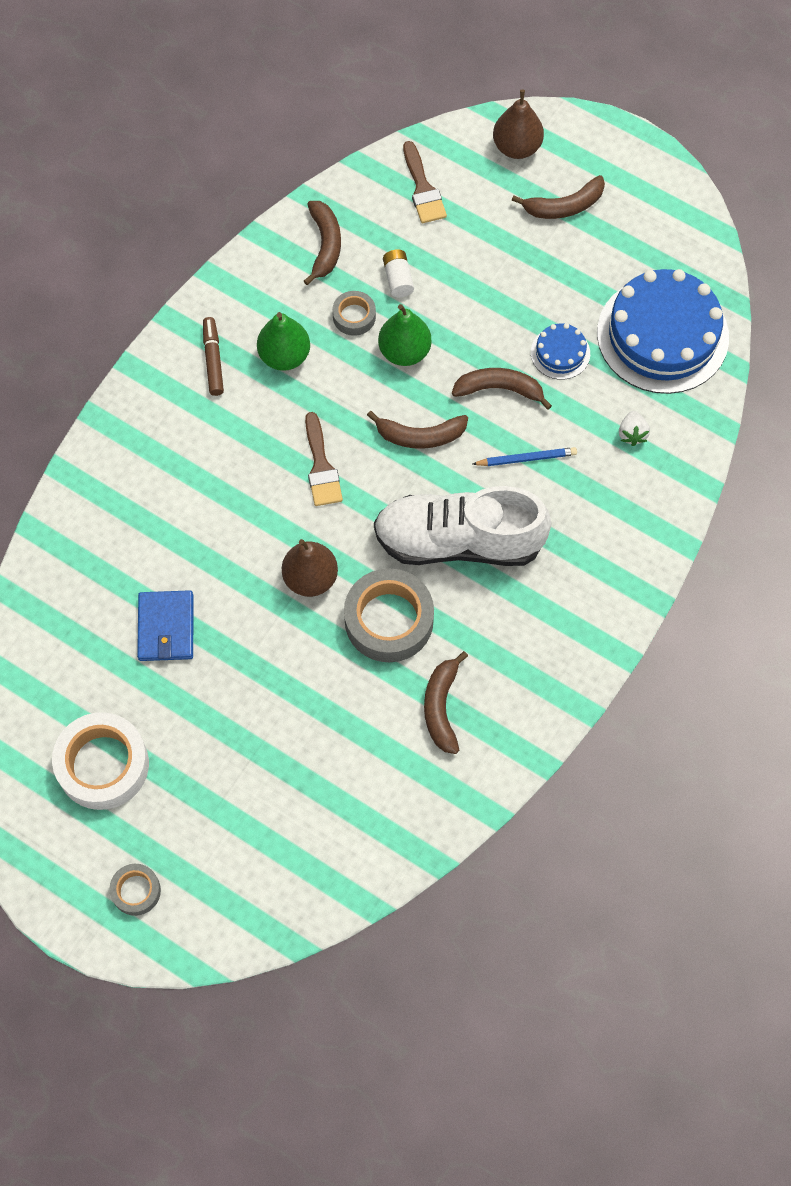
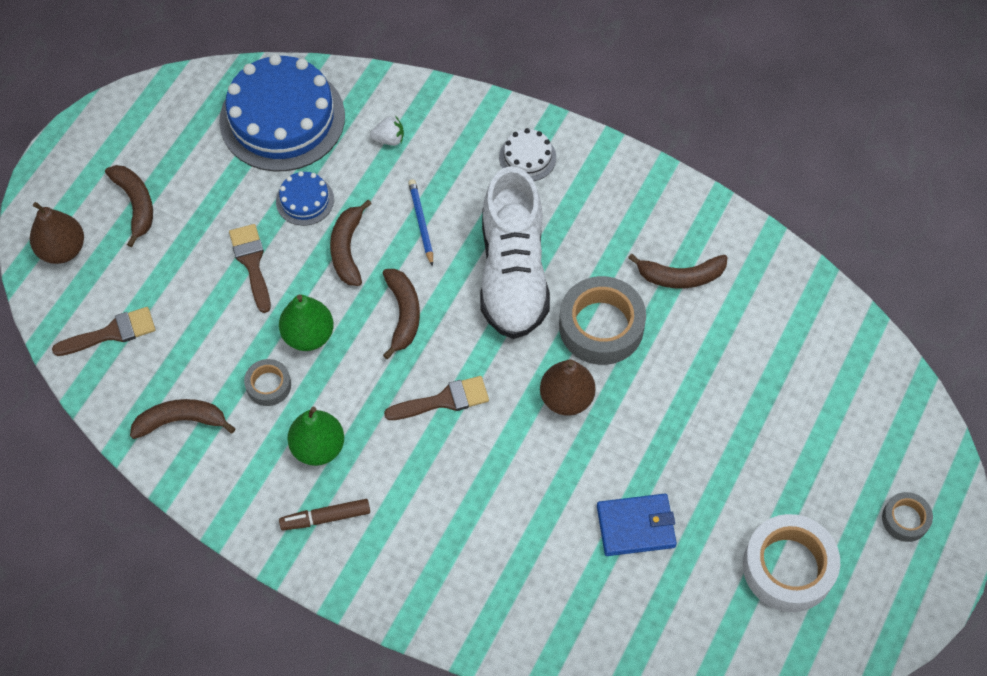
camera: 95 degrees left, 5 degrees down
(398, 279) = (223, 348): white battery -> none
(490, 304) = (252, 263): none -> brown brush
(602, 568) = (527, 157): none -> white cake

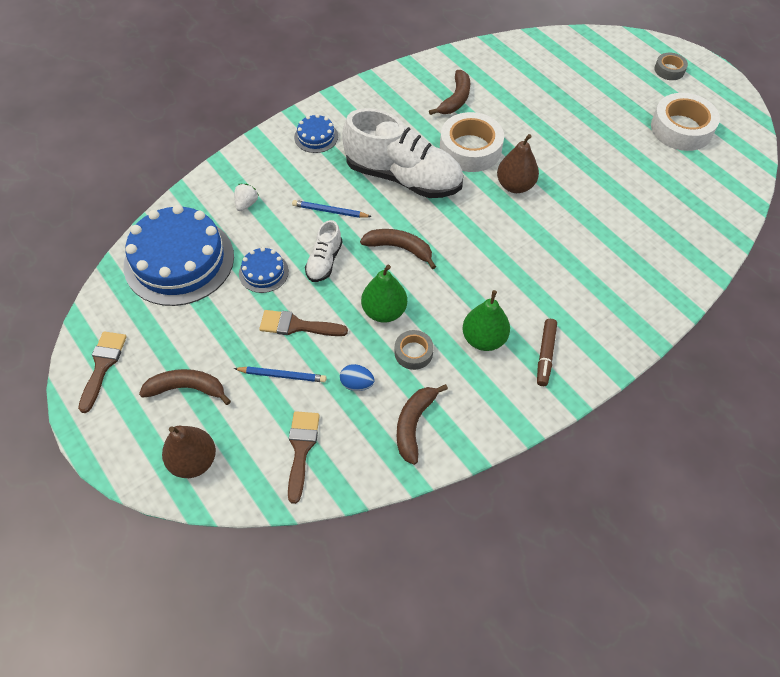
camera: 65 degrees left, 5 degrees down
(186, 278) = (282, 376): none -> blue pencil
(206, 349) = (357, 384): none -> blue egg
(347, 249) = (324, 261): brown banana -> white shoe
(444, 400) = (483, 250): brown brush -> brown brush (103, 366)
(527, 157) = (316, 137): white cake -> blue cake
(601, 326) = (470, 149): grey tape -> white tape
(636, 526) = (625, 186): blue wallet -> none

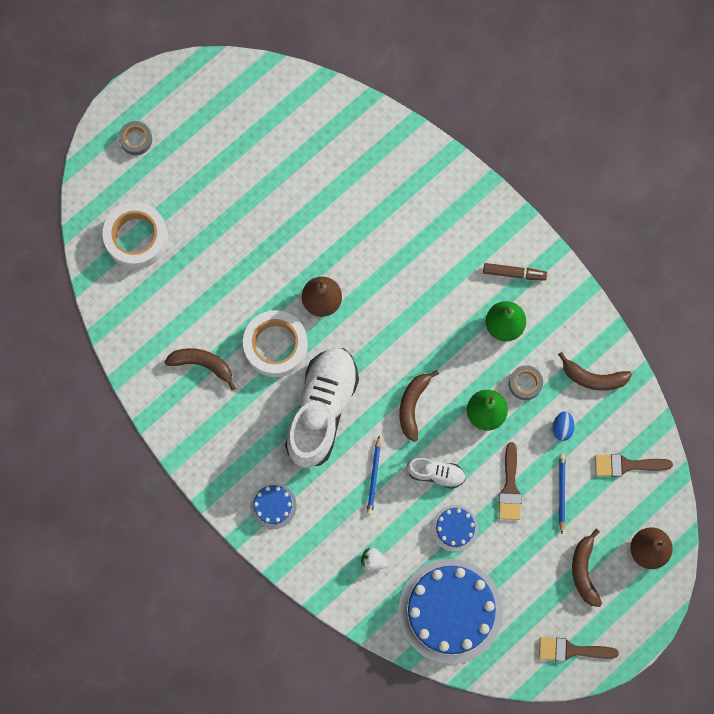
camera: 95 degrees left, 20 degrees up
(681, 129) = (226, 136): white tape -> white tape (136, 238)

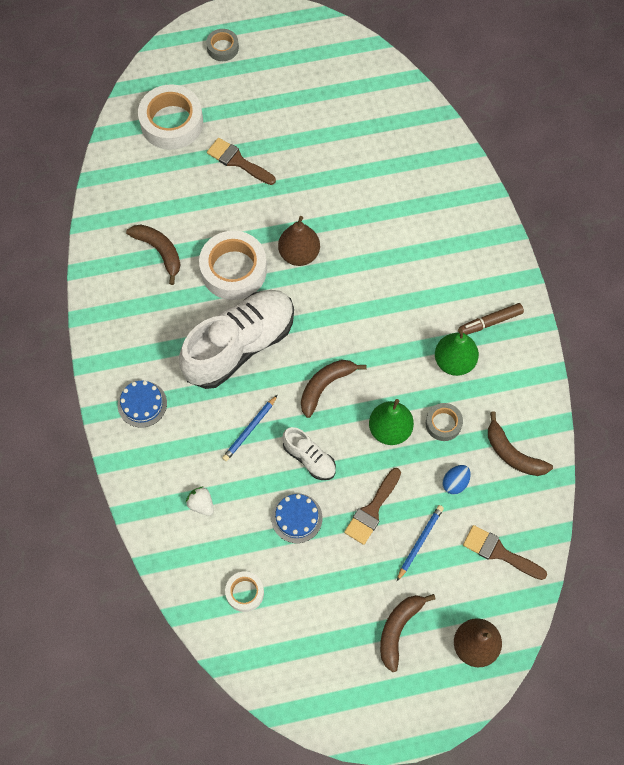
camera: 30 degrees right, 10 degrees down
(450, 611) = (244, 593): blue cake -> white tape
(514, 273) = (490, 322): brown marker -> brown marker turned 120 degrees clockwise
(571, 650) = (340, 700): brown brush -> brown brush (238, 161)

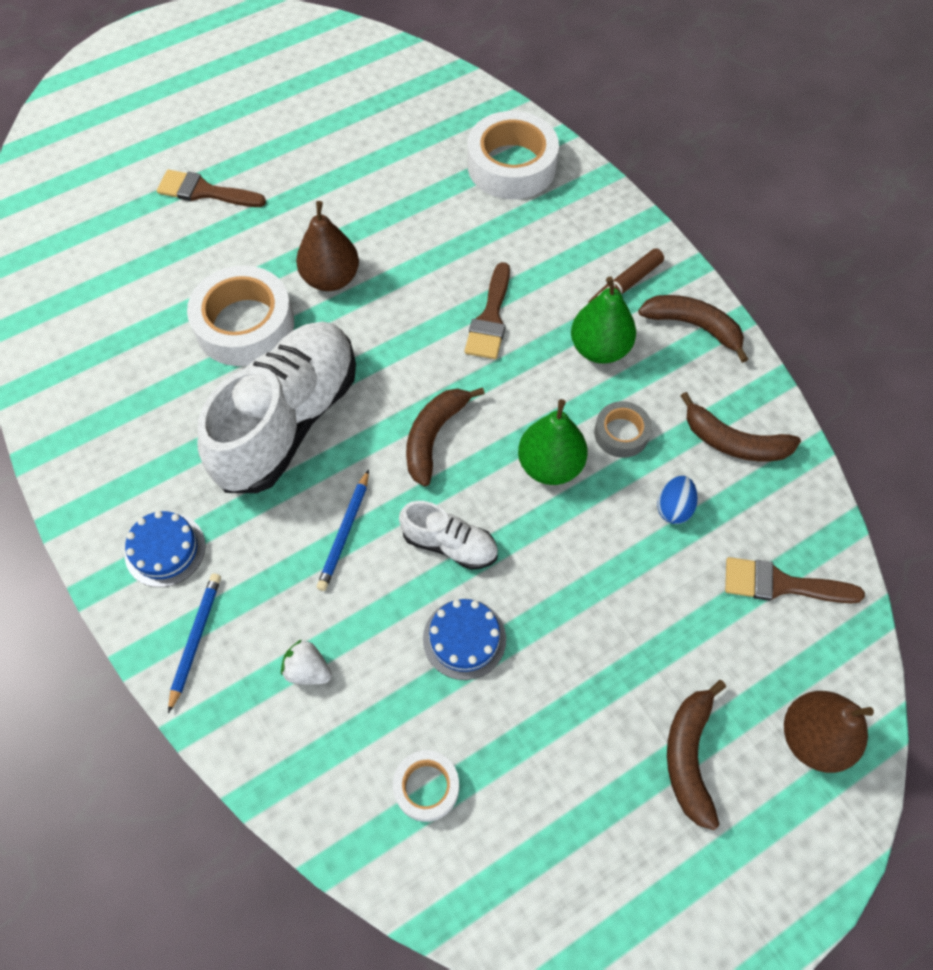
camera: 20 degrees left, 5 degrees down
(159, 251) = (127, 332): brown banana -> brown banana (693, 326)
(171, 122) = (96, 171): white tape -> white tape (511, 165)
(222, 48) = (140, 70): grey tape -> none
(372, 510) = (572, 587): brown brush -> brown brush (490, 318)
(420, 542) = (662, 609): blue pencil -> blue pencil (196, 639)

